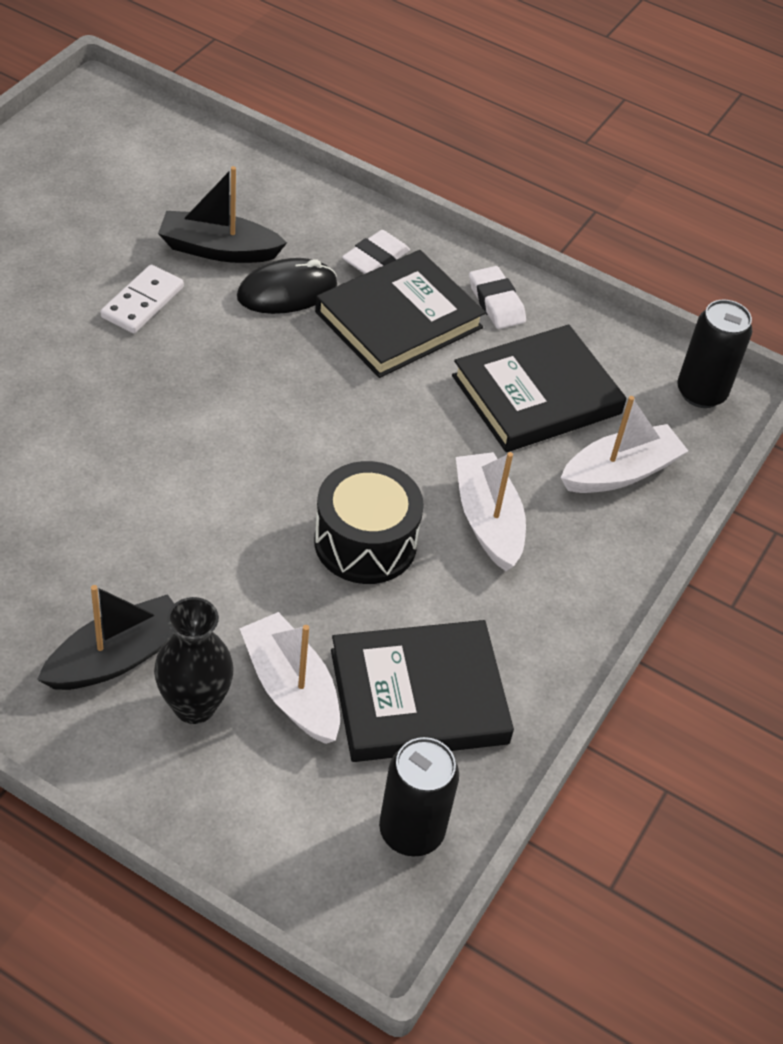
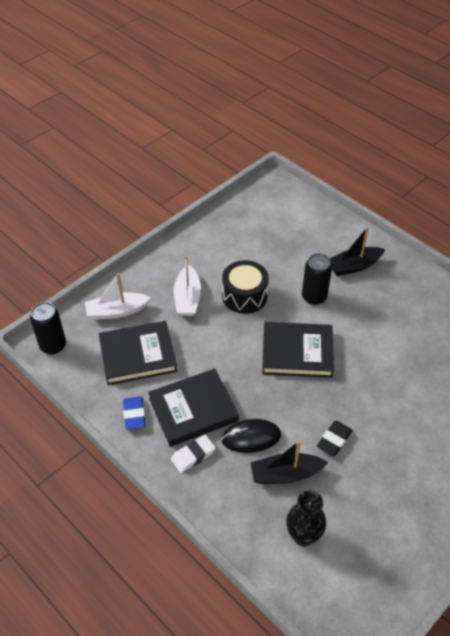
camera: 160 degrees left, 0 degrees up
(142, 302) = (334, 440): white domino -> black eraser
(194, 705) = (325, 246): black vase -> black vase (303, 536)
(219, 249) = (286, 474): black boat -> black boat turned 150 degrees clockwise
(291, 689) = (287, 247): white boat -> none
(411, 831) = (255, 201): black can -> black can (314, 297)
(419, 697) = (240, 238): black book -> black book (297, 352)
(496, 302) = (134, 414): white eraser -> blue eraser

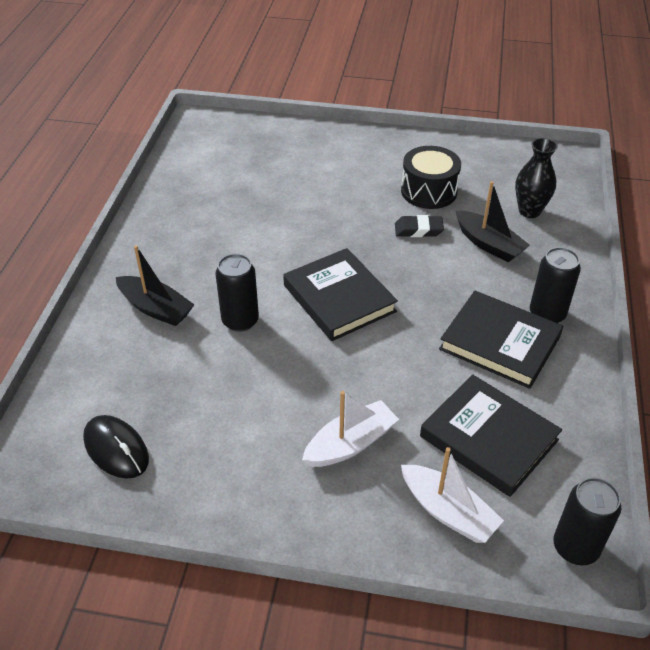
camera: 125 degrees left, 5 degrees down
(134, 414) = (562, 389): blue eraser -> none
(193, 455) = (547, 314): white eraser -> black can
(244, 296) = (294, 385): black drum -> black drum (429, 191)
(251, 437) = (479, 284): black mouse -> black mouse (116, 449)

